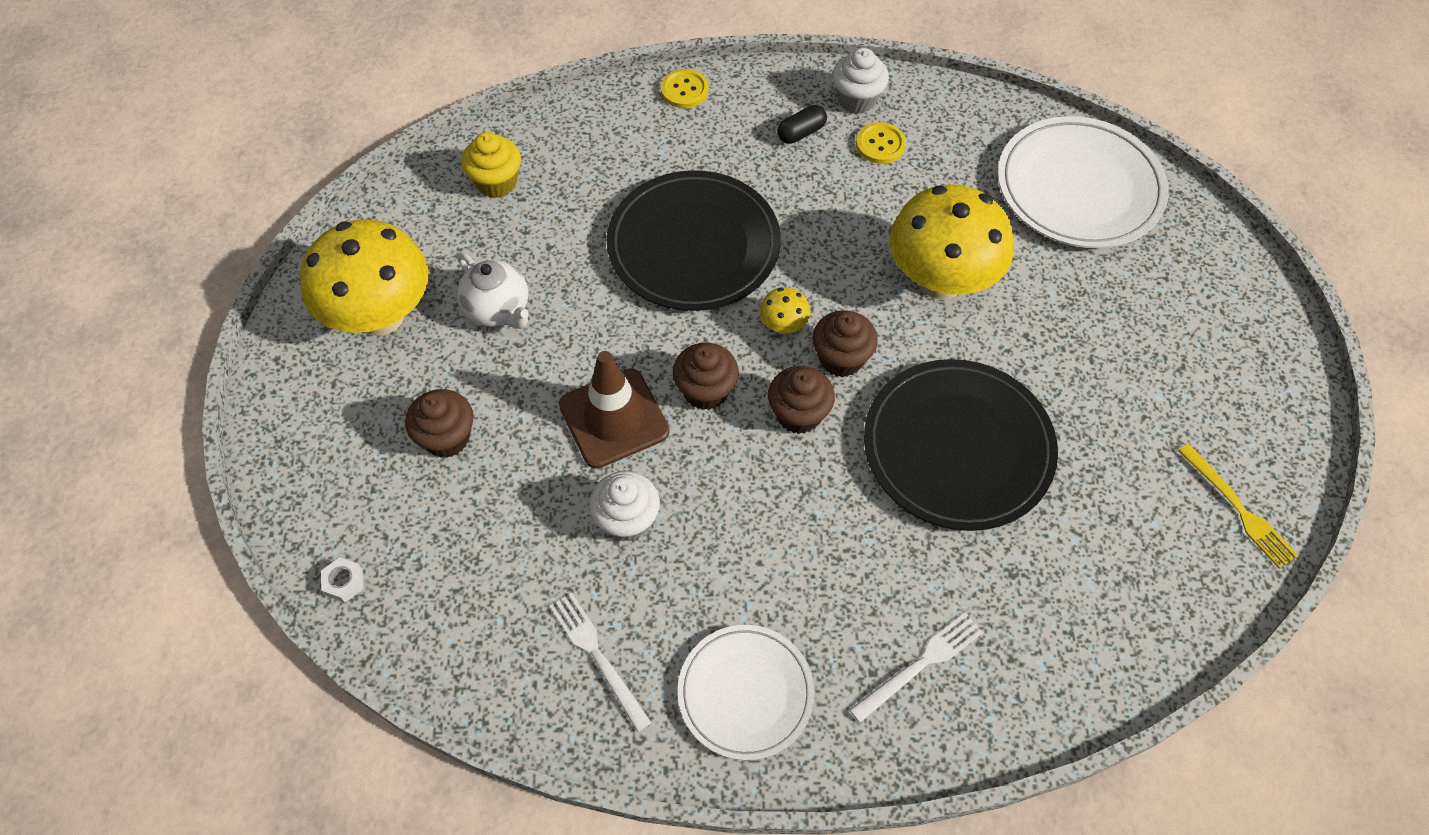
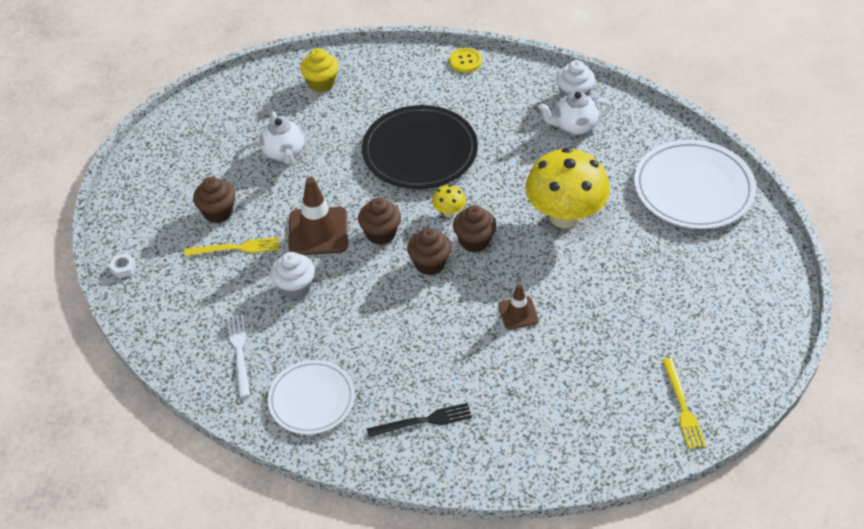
camera: 25 degrees right, 10 degrees down
(381, 316) = (216, 137): yellow mushroom -> none
(505, 487) = (236, 248): none -> yellow fork
(801, 133) = (526, 105): black capsule -> none
(880, 144) = (573, 126): yellow button -> white teapot
(920, 665) = (423, 421): white fork -> black fork
(957, 448) = (518, 313): black plate -> brown traffic cone

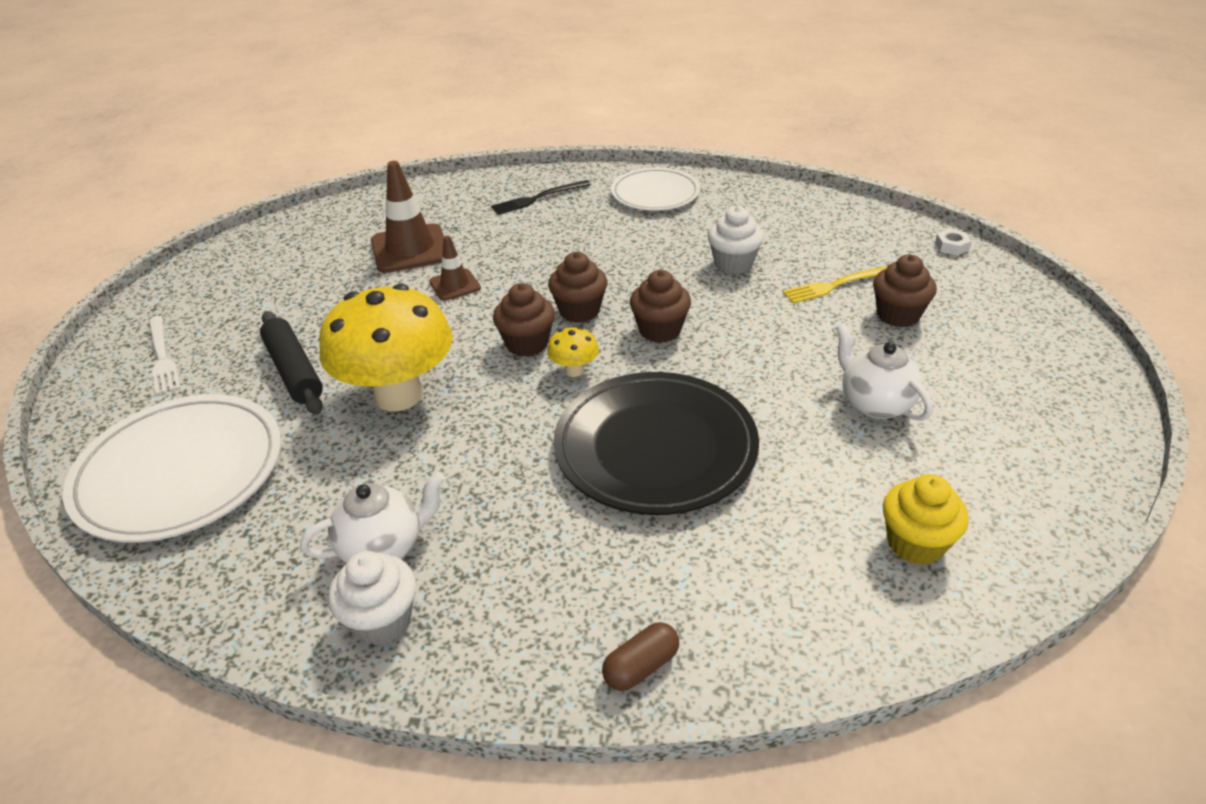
camera: 165 degrees right, 10 degrees down
(239, 352) = (753, 210): white fork -> white fork (162, 357)
(318, 231) = (745, 318): brown traffic cone -> brown traffic cone (410, 249)
(465, 61) = (641, 666): yellow button -> brown capsule
(637, 251) = (294, 371): none -> black rolling pin
(682, 406) = (270, 246): yellow fork -> none

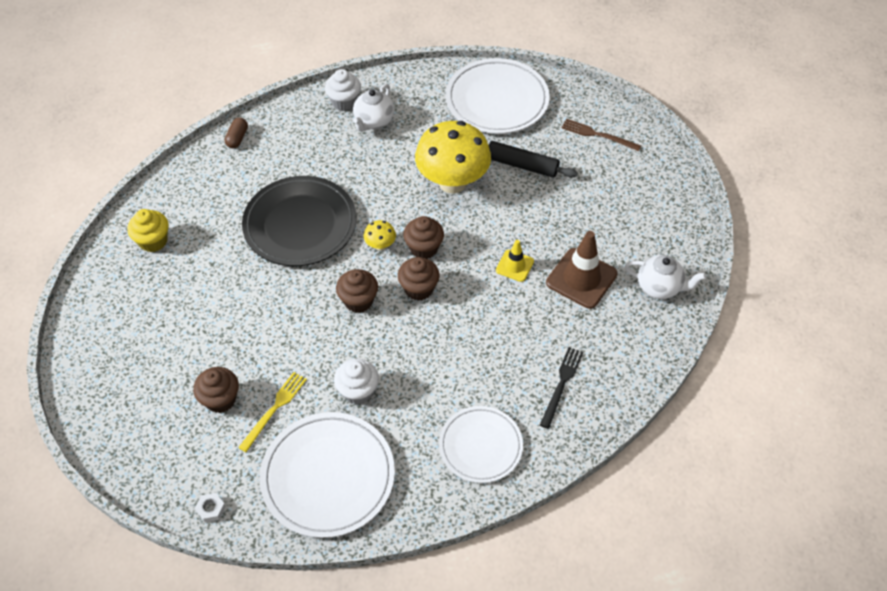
camera: 140 degrees right, 15 degrees up
(162, 357) = (598, 135): white fork -> brown fork
(455, 285) = (514, 266): brown traffic cone -> yellow traffic cone
(814, 225) = (328, 476): none -> white plate
(875, 404) = (204, 313): white teapot -> white teapot (659, 287)

